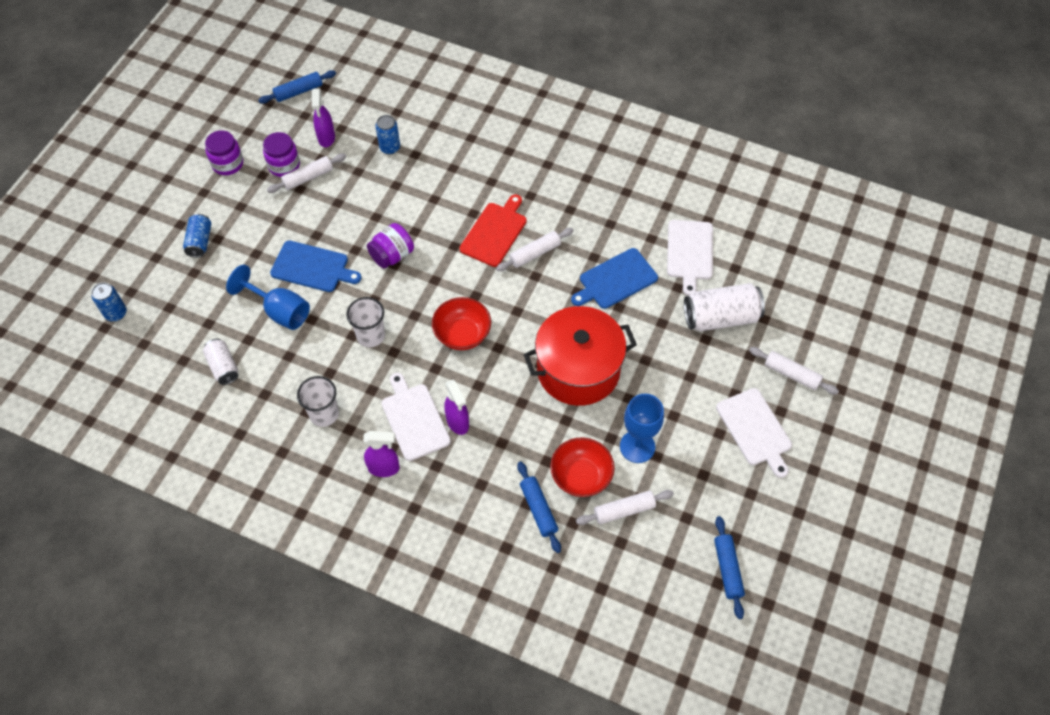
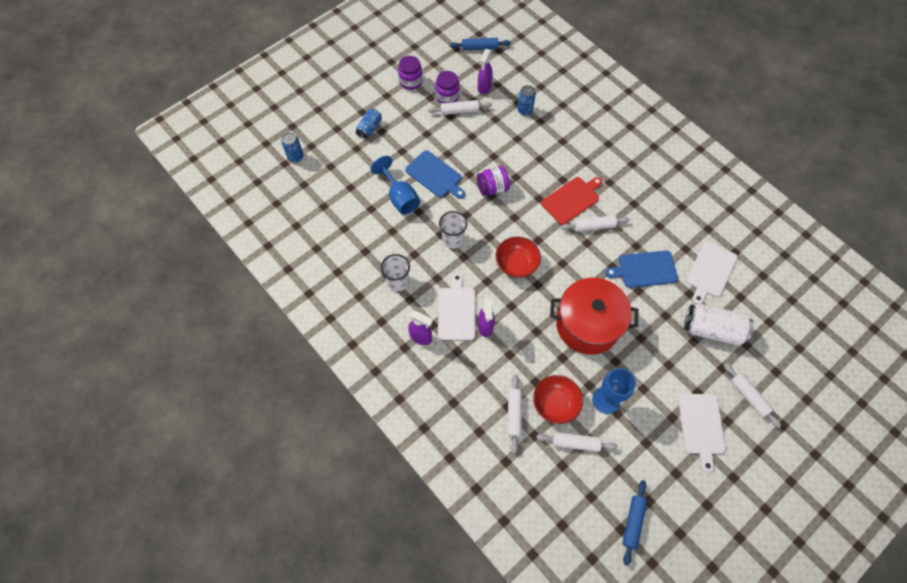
camera: 25 degrees right, 5 degrees up
(223, 366) = (347, 221): white can -> none
(538, 509) = (514, 414): blue rolling pin -> white rolling pin

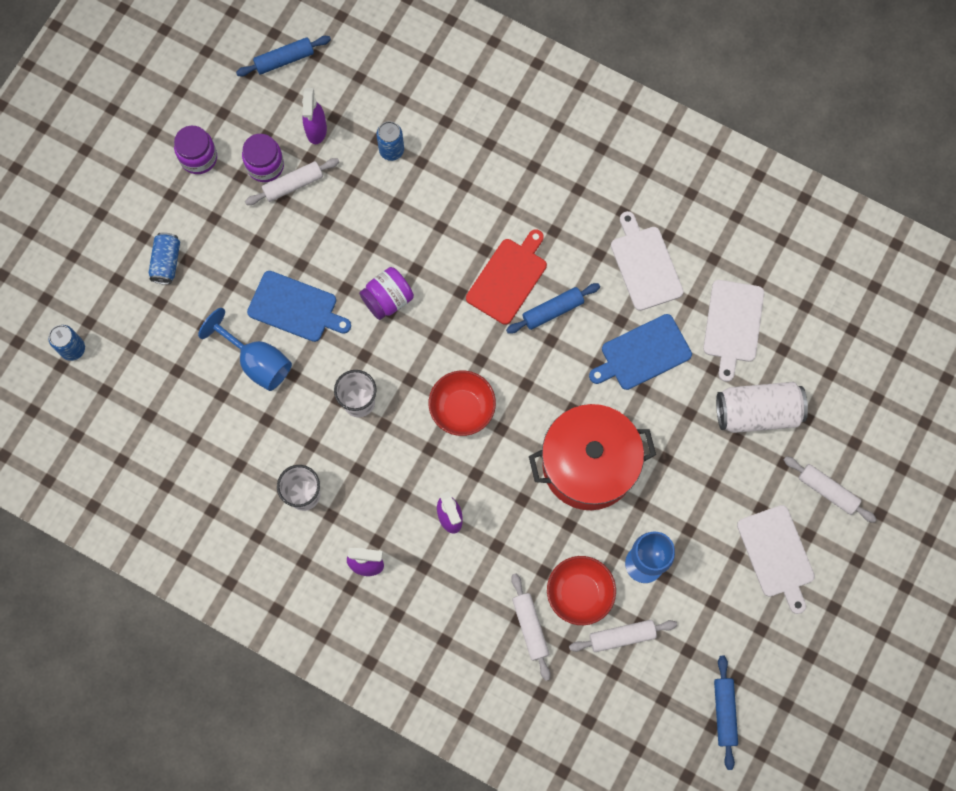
camera: 20 degrees left, 10 degrees up
(456, 311) = (402, 509): white cutting board -> white cutting board (645, 265)
(594, 226) = (552, 311): white rolling pin -> blue rolling pin

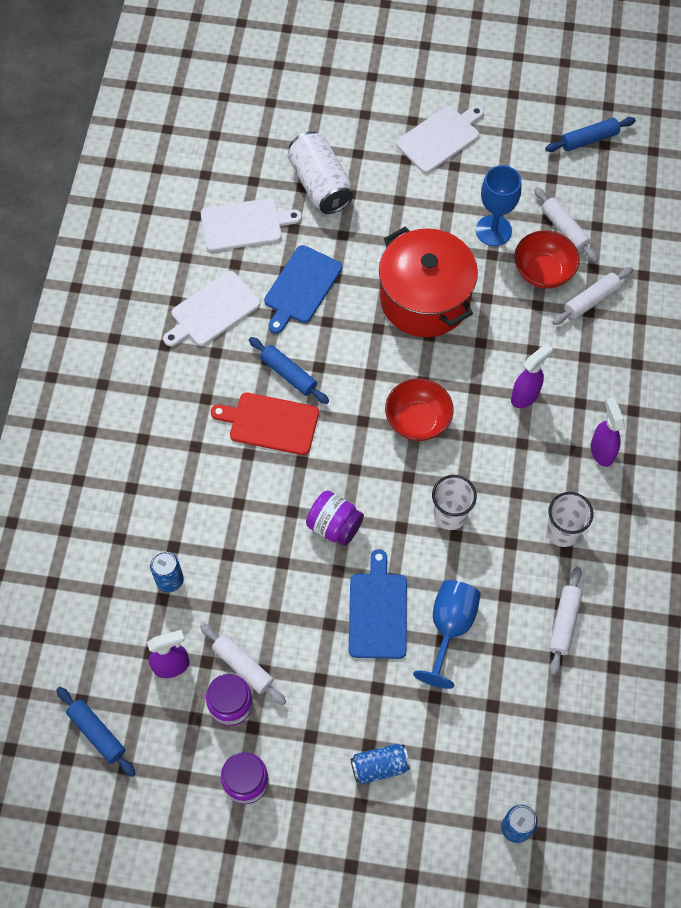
camera: 110 degrees left, 10 degrees down
(642, 353) = (301, 287): blue cutting board -> blue cutting board turned 75 degrees clockwise
(827, 490) = (368, 116): white rolling pin -> white rolling pin (564, 623)

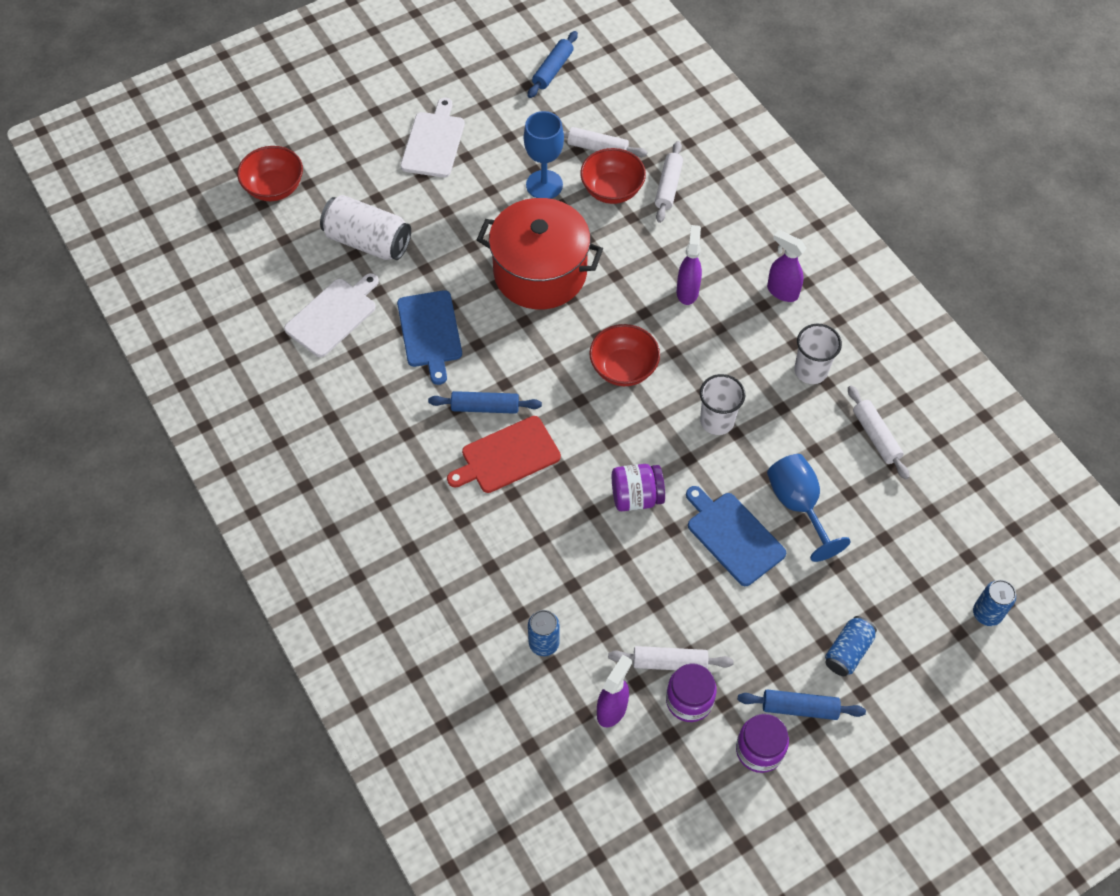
camera: 40 degrees left, 5 degrees down
(97, 733) = (602, 815): blue rolling pin -> blue rolling pin (799, 708)
(212, 311) = (371, 402): white cutting board -> none
(291, 95) = (274, 188): none -> red bowl

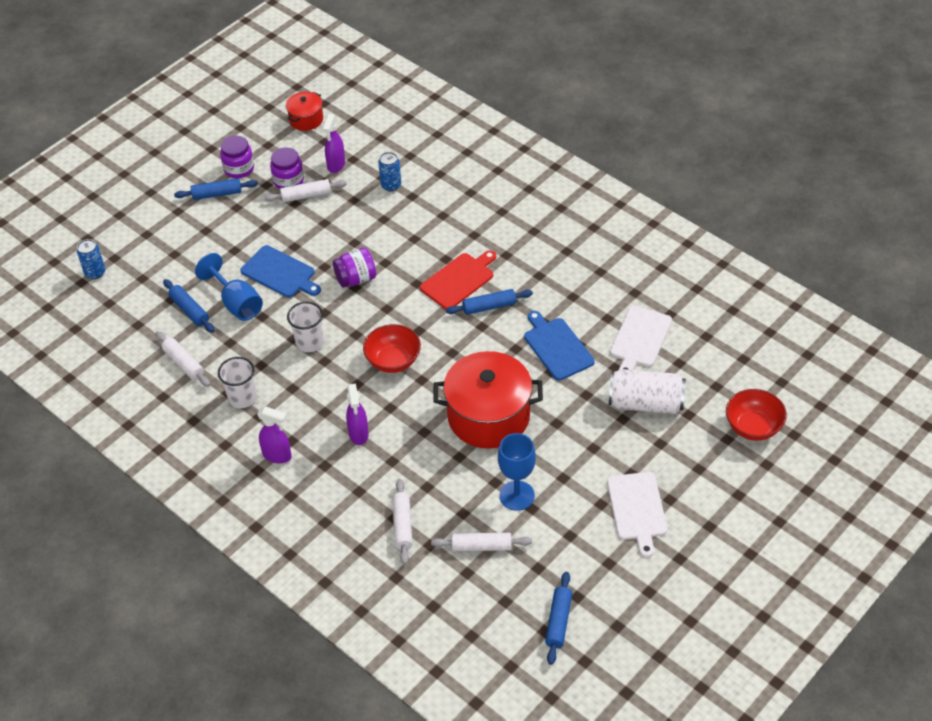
camera: 165 degrees right, 10 degrees down
(612, 190) = (453, 507): red bowl -> none
(634, 826) = (306, 119): none -> red pot
(847, 651) = (189, 229): blue can -> none
(861, 512) = (189, 310): none -> blue rolling pin

